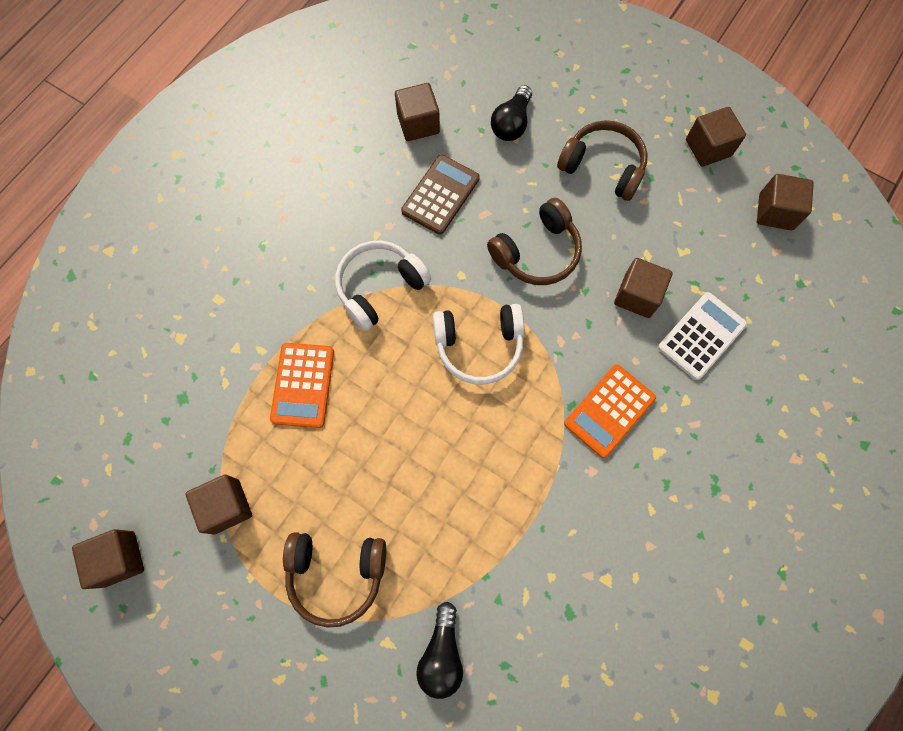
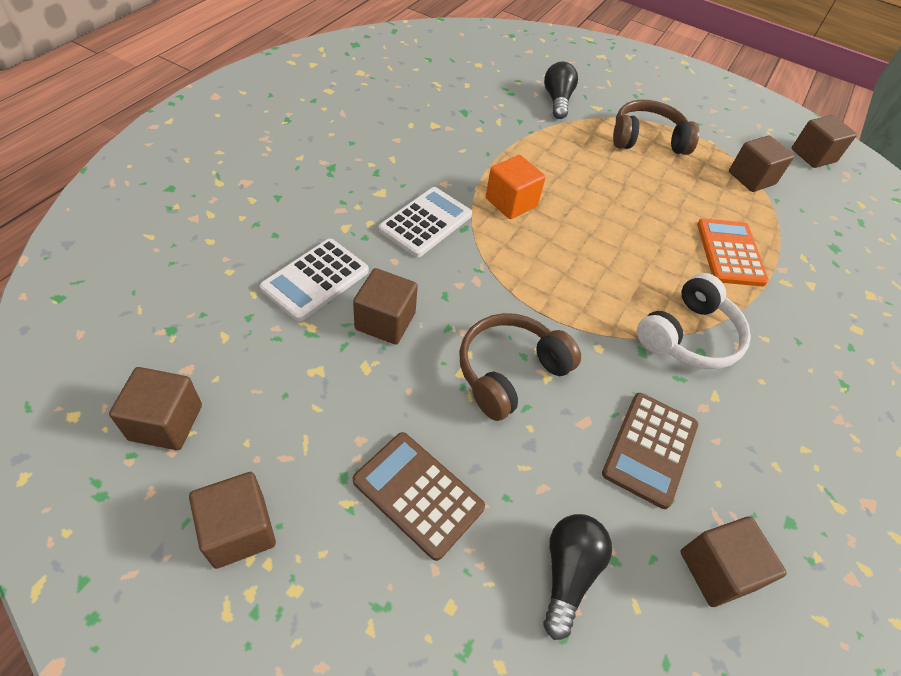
camera: 170 degrees right, 20 degrees down
(479, 346) = (564, 278): white headphones -> none
(521, 445) = (511, 202): none -> orange cube
(603, 167) = (418, 494): brown headphones -> brown calculator
(609, 411) = (426, 222): orange calculator -> white calculator

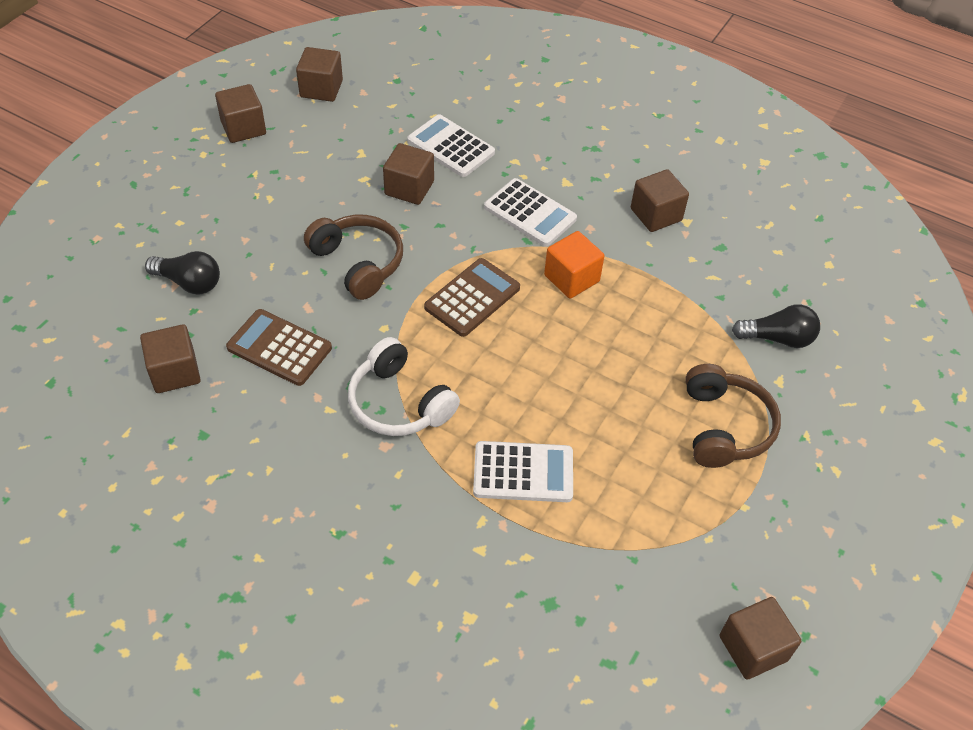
camera: 95 degrees right, 0 degrees up
(418, 494) = (257, 207): brown calculator -> brown calculator (472, 298)
(730, 253) = (523, 472): orange calculator -> white calculator
(751, 178) = (673, 538): brown cube -> brown cube (656, 214)

